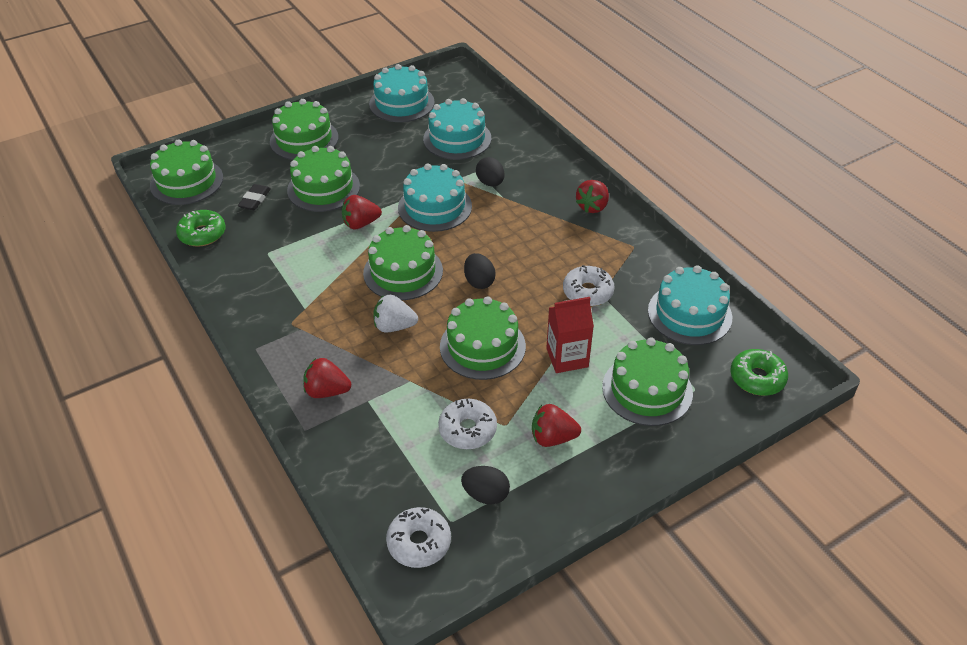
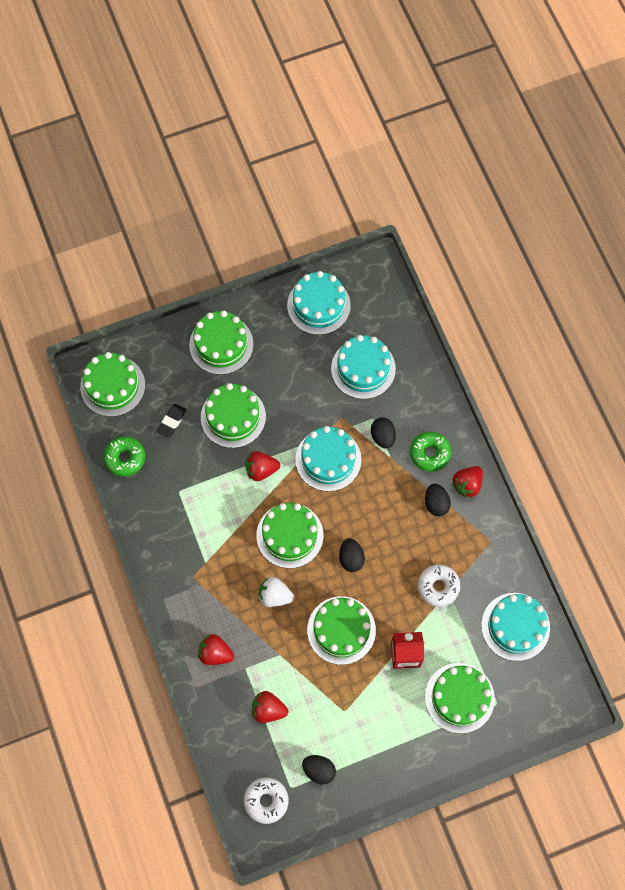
camera: 10 degrees right, 25 degrees up
(467, 429) = (316, 710): white donut -> none
(552, 438) = (377, 729): red strawberry -> red strawberry (268, 709)
(563, 225) = (436, 503): none -> black egg
(757, 378) = (548, 702): green donut -> green donut (429, 453)

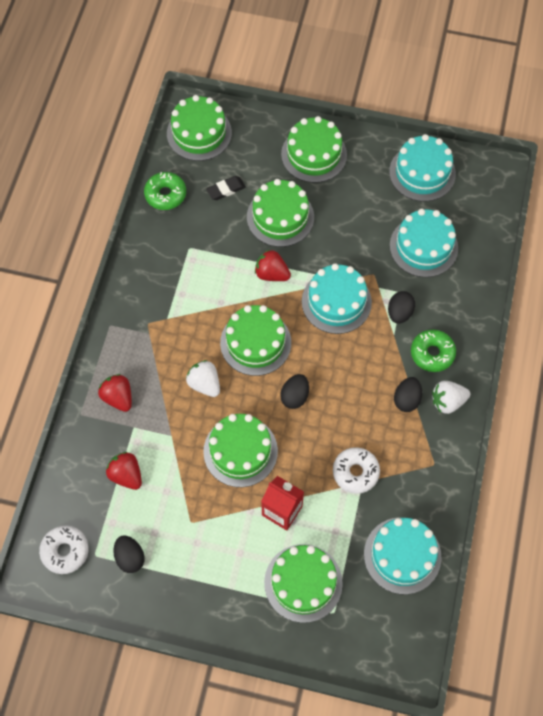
camera: 35 degrees right, 5 degrees down
(467, 484) = (447, 401): red strawberry -> white strawberry

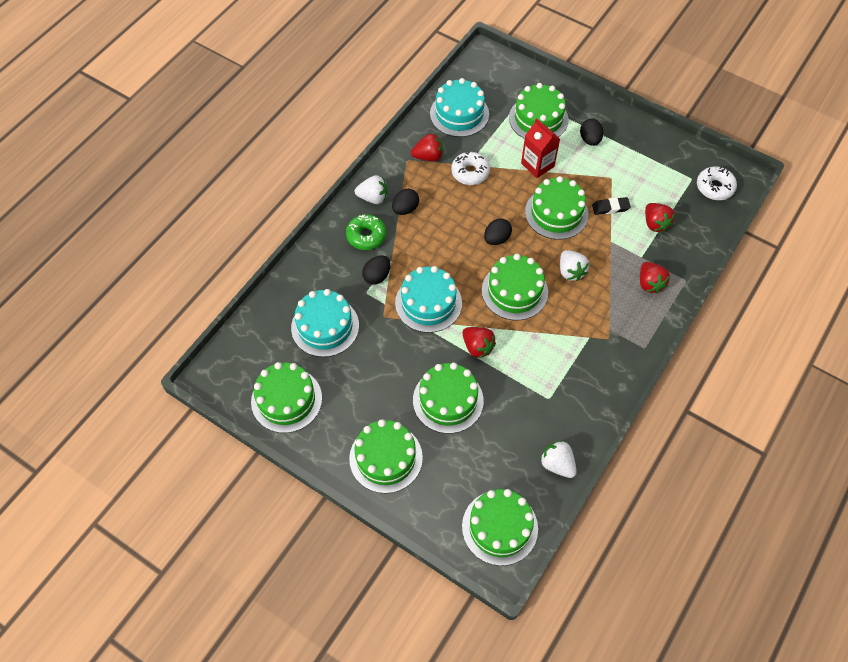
camera: 160 degrees left, 5 degrees down
(130, 557) = (664, 169): black egg -> black egg (590, 140)
(165, 194) = (557, 464): green donut -> white strawberry
(226, 190) = (492, 448): black eraser -> black eraser (610, 207)
(412, 478) = (428, 156): none -> red strawberry
(422, 173) = (286, 400): turquoise cake -> green cake

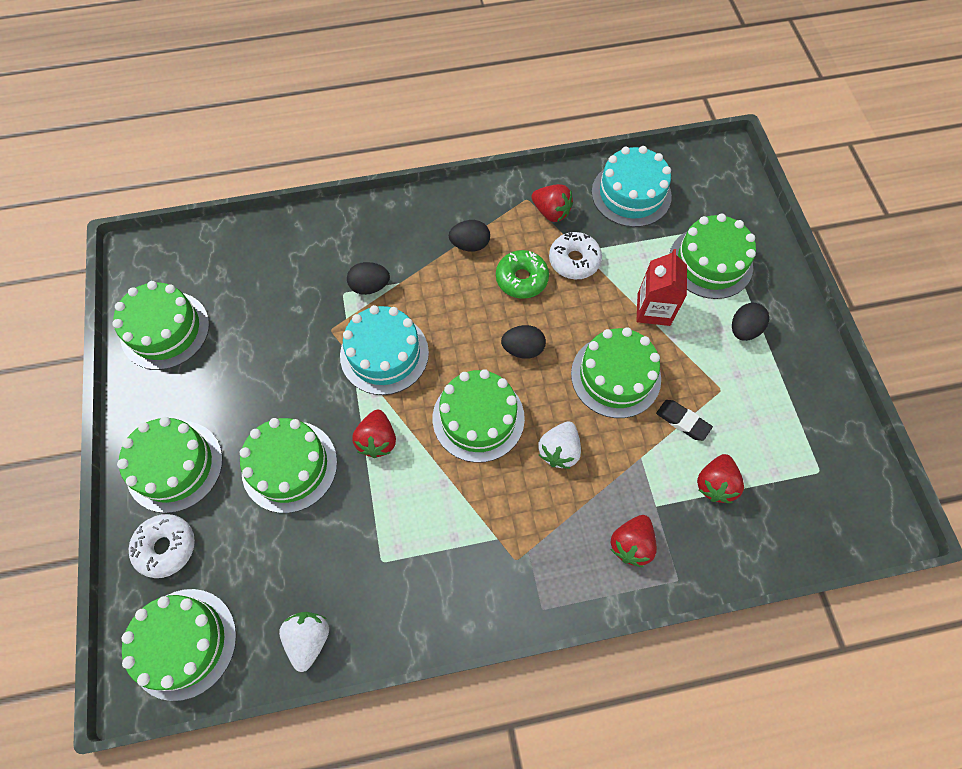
camera: 45 degrees right, 5 degrees up
(325, 326) = (272, 293): turquoise cake -> none
(366, 236) = (405, 240): green donut -> green donut (521, 279)
(373, 198) = (453, 209): white strawberry -> none
(714, 187) = (838, 506): white donut -> white donut (166, 547)

